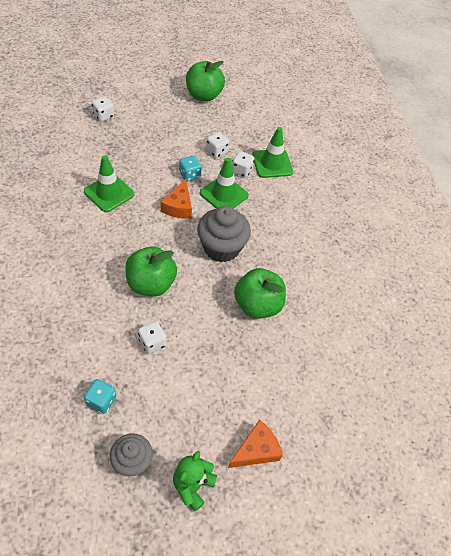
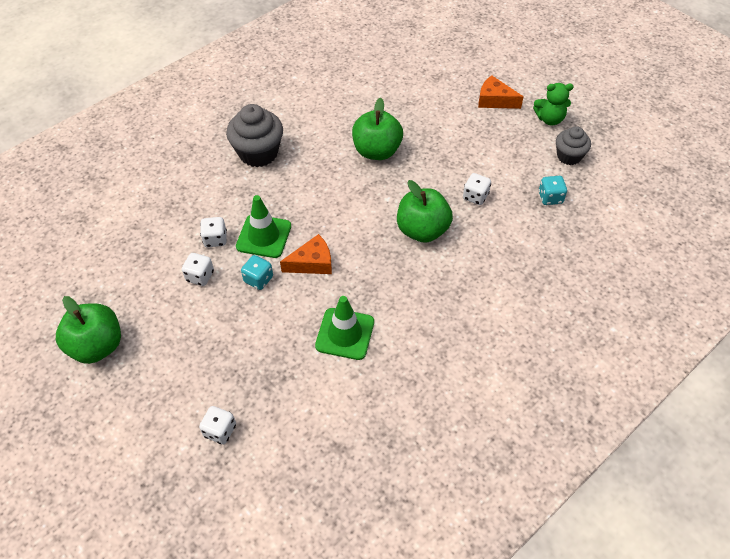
camera: 115 degrees left, 0 degrees up
(221, 248) = (336, 203): grey cupcake -> grey cupcake (258, 153)
(272, 163) = (183, 220): green traffic cone -> none

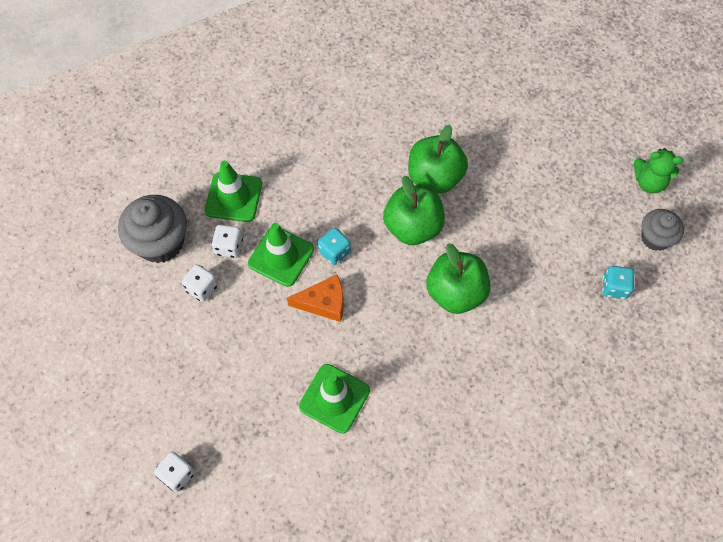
camera: 15 degrees right, 10 degrees up
(97, 346) = (79, 343): green apple -> green apple (413, 227)
(208, 201) = (233, 197): none -> green traffic cone
(258, 153) = (303, 148): grey cupcake -> grey cupcake (160, 242)
(258, 279) = (261, 308): turquoise dice -> turquoise dice (334, 252)
(475, 196) = (528, 264): white dice -> none
(494, 100) = (592, 141): orange cheese -> none

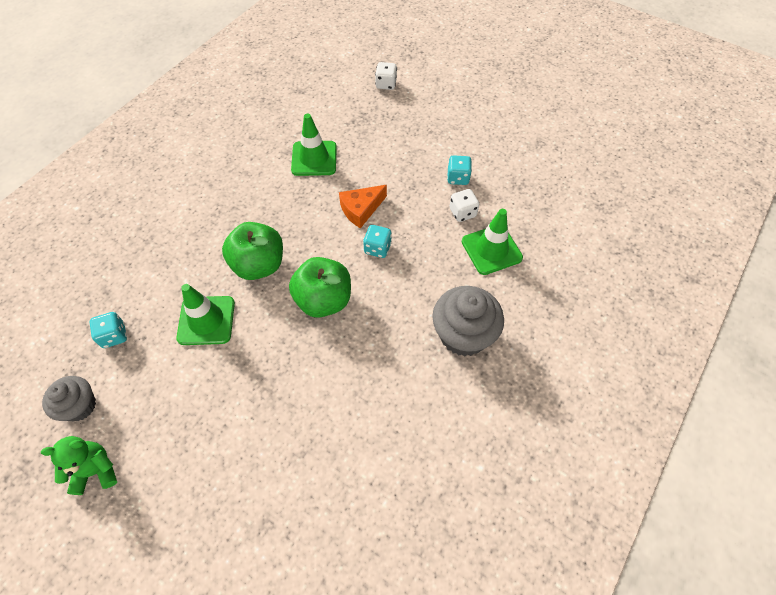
camera: 150 degrees right, 5 degrees down
(160, 242) = (515, 192): grey cupcake -> grey cupcake (463, 335)
(202, 288) = (458, 178): white dice -> turquoise dice
(281, 256) = (417, 225): green traffic cone -> green traffic cone (206, 320)
(434, 177) = (328, 357): green apple -> none

